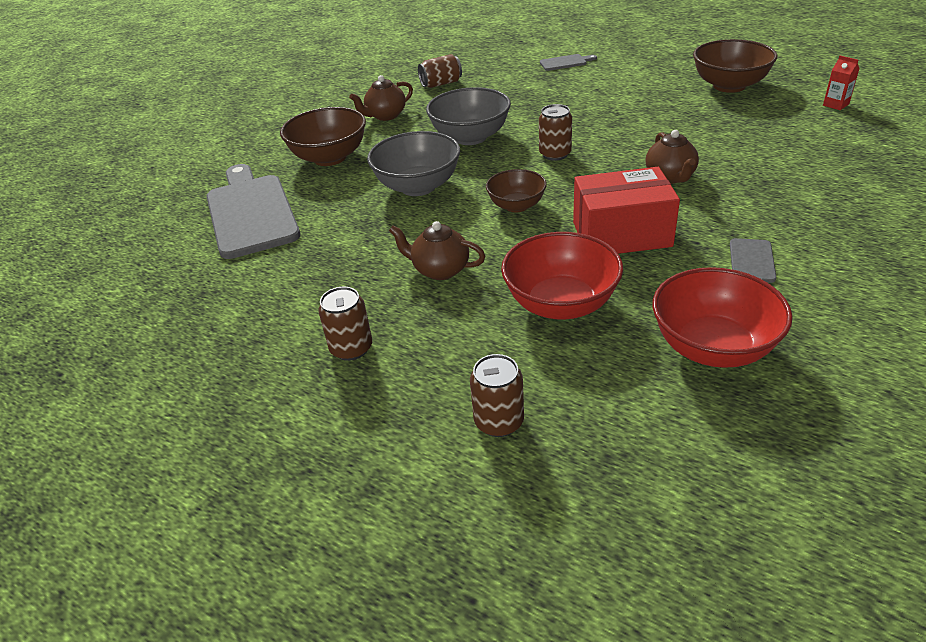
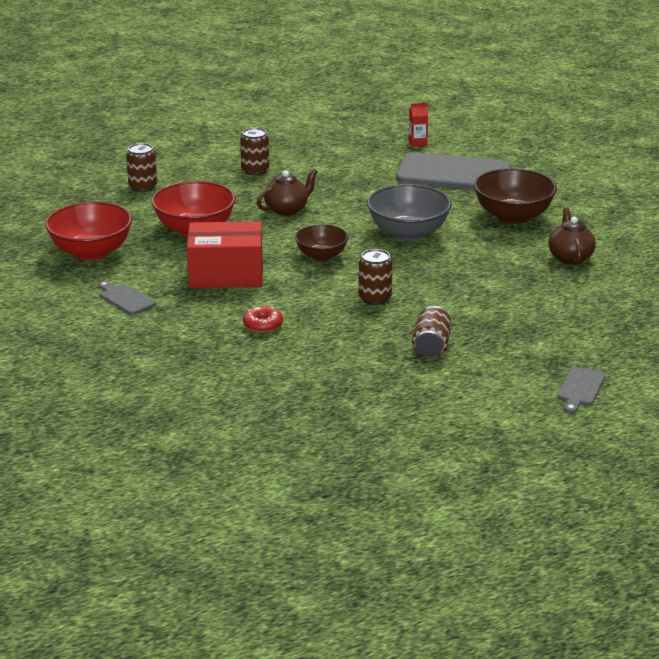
camera: 120 degrees right, 10 degrees down
(441, 84) = (616, 304): brown can -> brown can (431, 346)
(470, 137) = (463, 277): grey bowl -> none
(621, 234) = (226, 274): red box -> red box turned 60 degrees clockwise
(670, 177) = (263, 325): brown teapot -> red donut
(729, 86) = (373, 445): brown bowl -> none
(835, 105) = (242, 473): red carton -> red carton (417, 143)

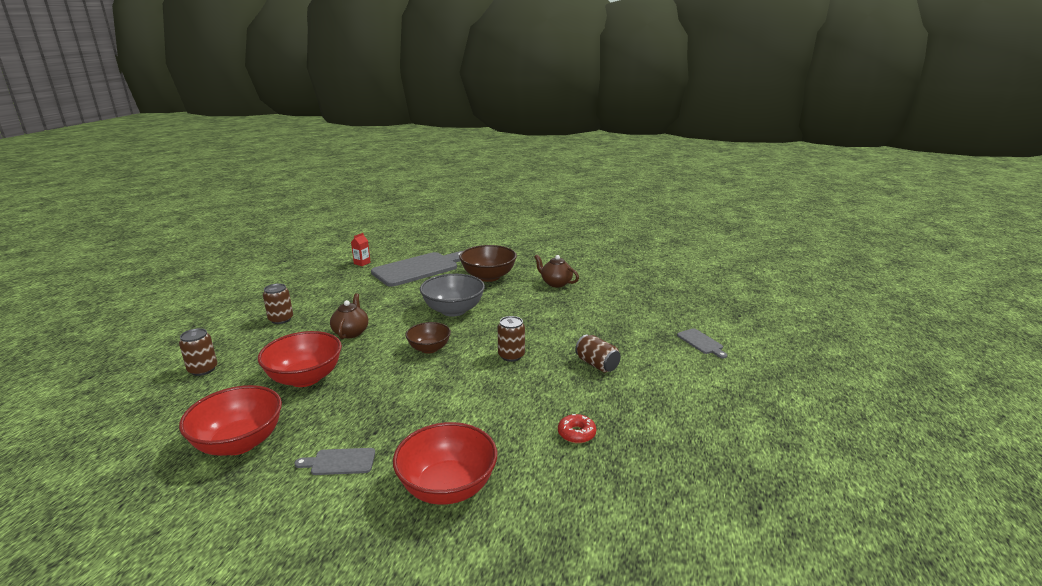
camera: 50 degrees left, 5 degrees down
(158, 352) = (447, 487): none -> red bowl
(226, 274) = (388, 395): red box -> none
(263, 325) = (481, 414): red donut -> red donut (576, 433)

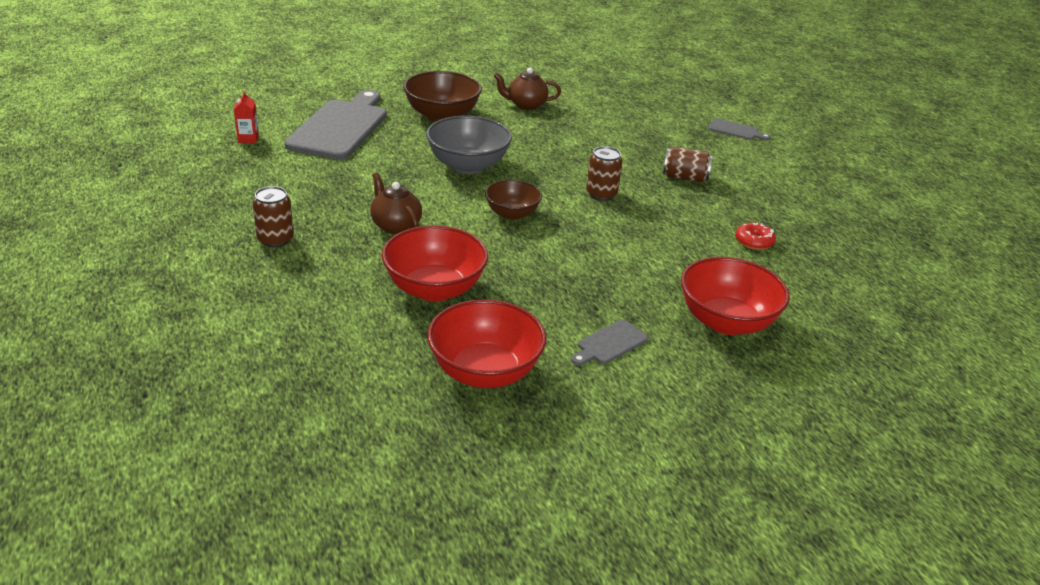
camera: 40 degrees left, 10 degrees up
(203, 369) = (290, 327): brown can -> none

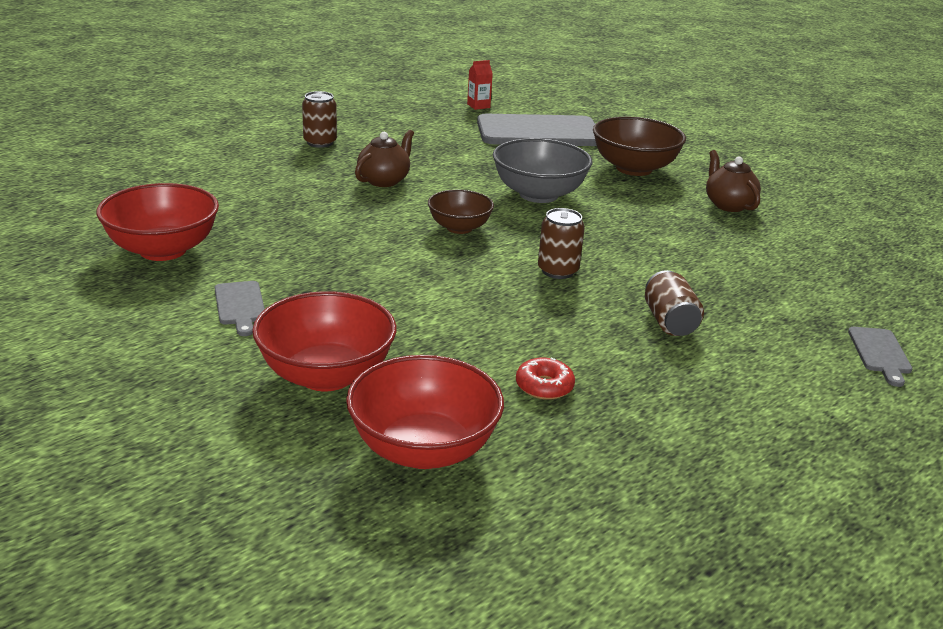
camera: 70 degrees right, 5 degrees down
(434, 289) = (286, 211): red bowl -> red bowl (423, 449)
(610, 343) = (240, 305): grey cutting board -> grey cutting board turned 135 degrees counterclockwise

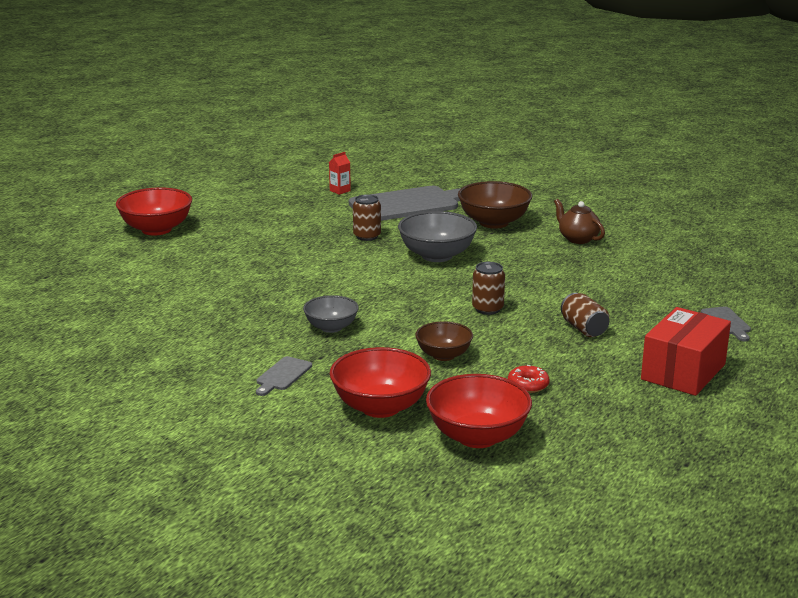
camera: 15 degrees left, 5 degrees down
(163, 250) = (189, 348): red bowl -> red bowl (156, 229)
(240, 305) = (282, 375): grey cutting board -> grey cutting board turned 60 degrees clockwise
(320, 142) = (237, 244): brown can -> brown can (367, 236)
(347, 257) = (331, 327): none -> grey bowl
(384, 180) = (313, 266): brown teapot -> none
(459, 228) = (396, 291): brown bowl -> brown bowl (443, 355)
(780, 414) = (683, 372): none -> red box

